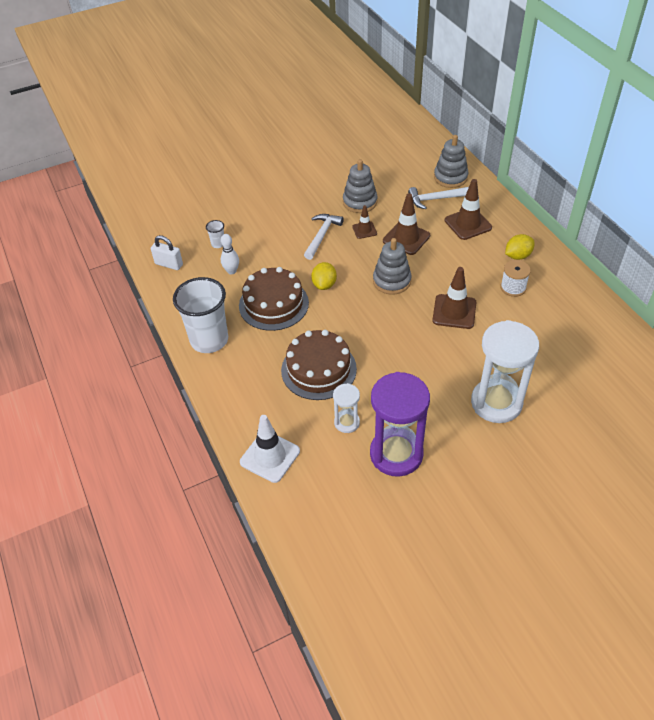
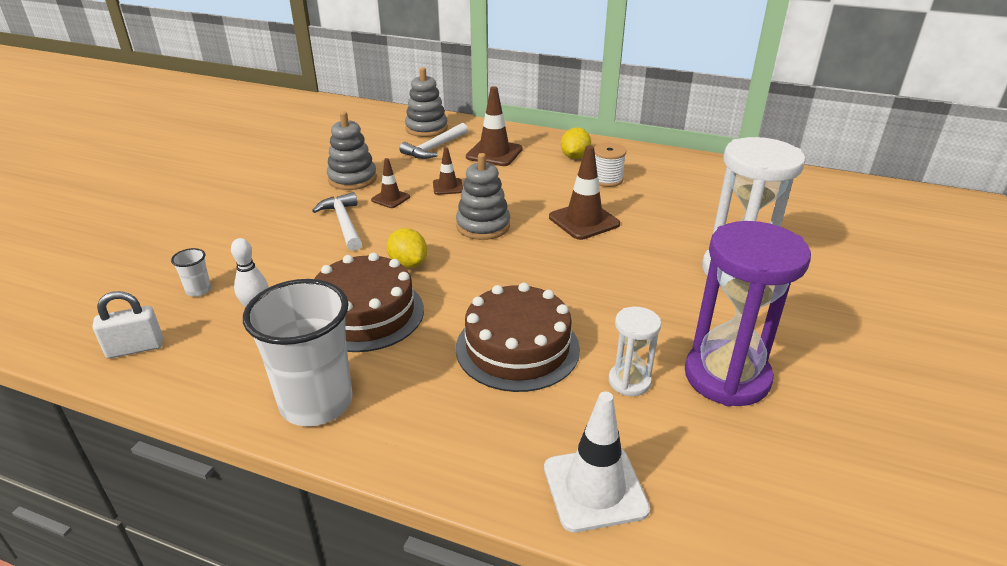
camera: 45 degrees left, 15 degrees down
(406, 238) = (448, 187): brown traffic cone -> brown traffic cone, size x0.57

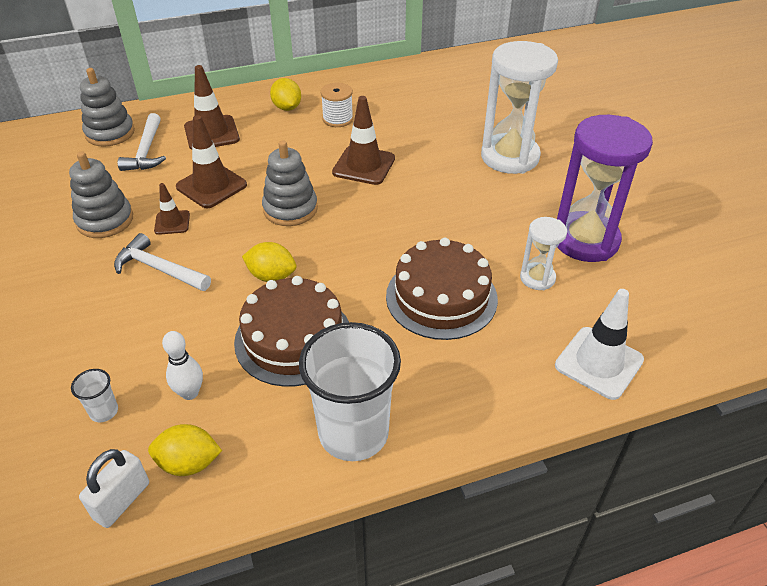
camera: 40 degrees left, 10 degrees up
(197, 351) = (189, 463): none -> yellow lemon
(448, 187) = (211, 186): brown traffic cone -> brown traffic cone, size x1.75

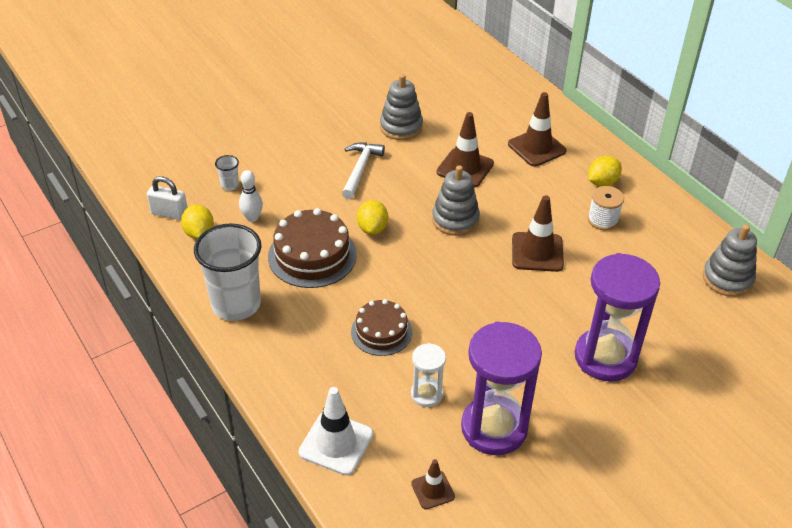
camera: 75 degrees right, 0 degrees up
(110, 133) = (507, 94): grey stacking toy -> grey stacking toy (727, 279)
(146, 151) = (493, 120): white hammer -> none
(172, 222) = (412, 160): brown traffic cone -> brown traffic cone (432, 490)
(441, 297) = (381, 332): brown cake -> brown cake, size x0.64
(510, 157) = (605, 357): white hourglass -> purple hourglass

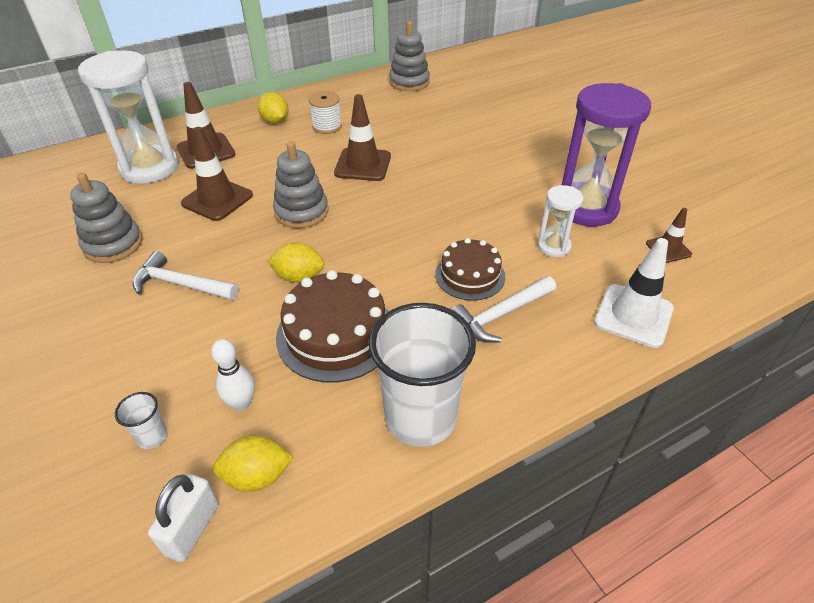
camera: 85 degrees left, 0 degrees up
(334, 351) = (501, 314): none -> white hammer
(503, 121) = (150, 168): none -> white hourglass
(605, 357) = (496, 143): purple hourglass -> none

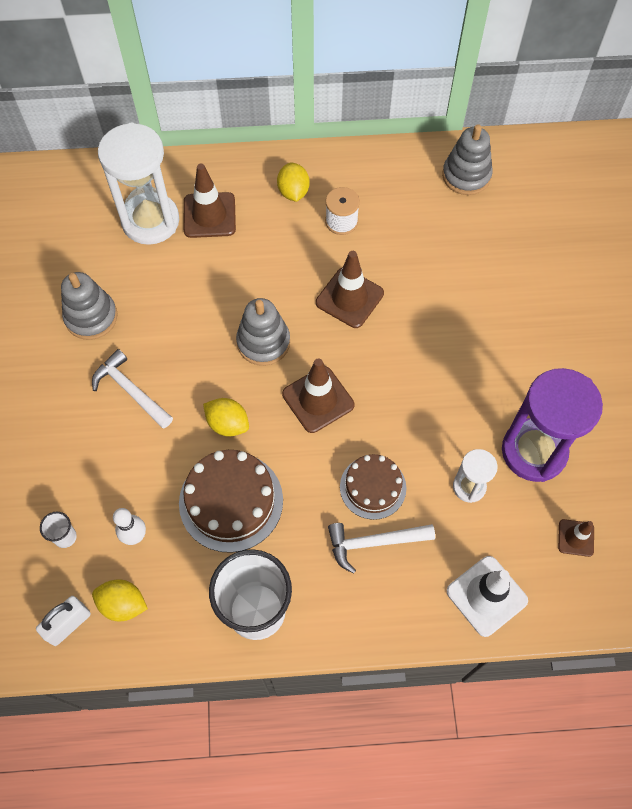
camera: 25 degrees right, 20 degrees up
(217, 199) = (195, 293): brown traffic cone -> brown traffic cone (318, 399)

